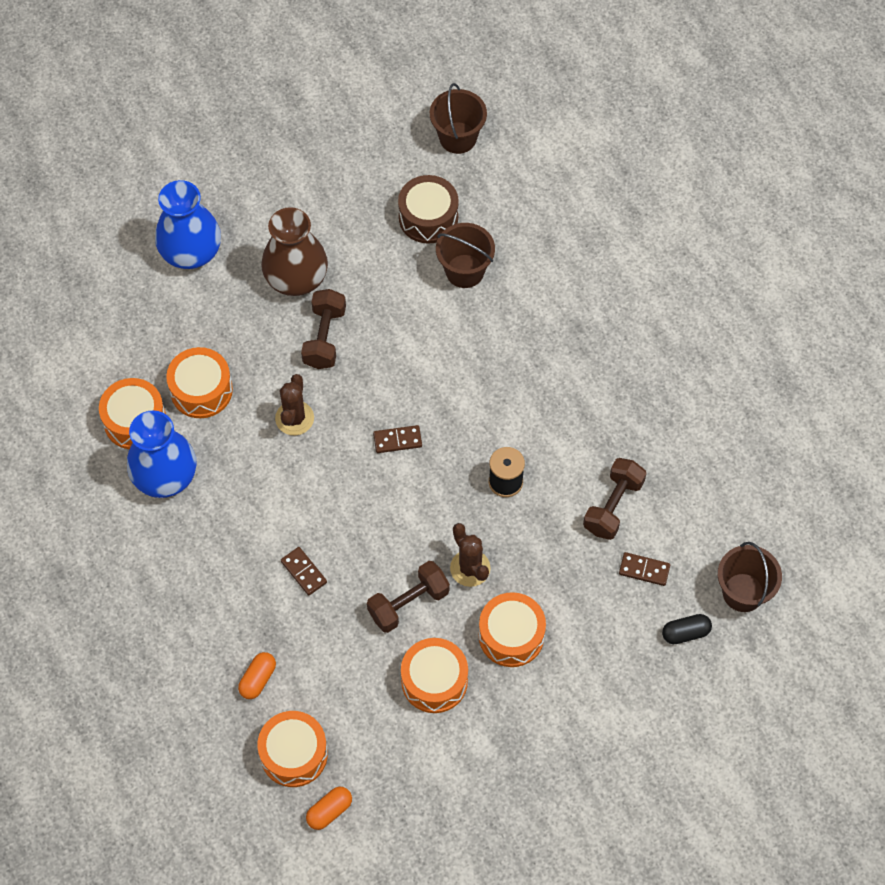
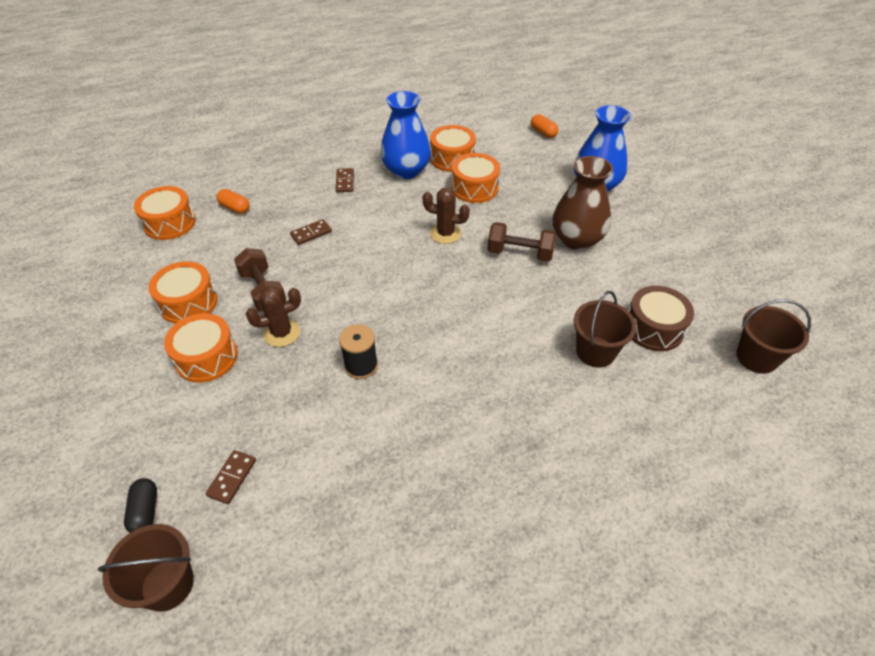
camera: 95 degrees right, 15 degrees down
(329, 811) = (117, 239): orange capsule -> orange capsule (543, 132)
(397, 440) = (416, 293): brown domino -> brown domino (345, 182)
(613, 506) = (313, 456): brown dumbbell -> none

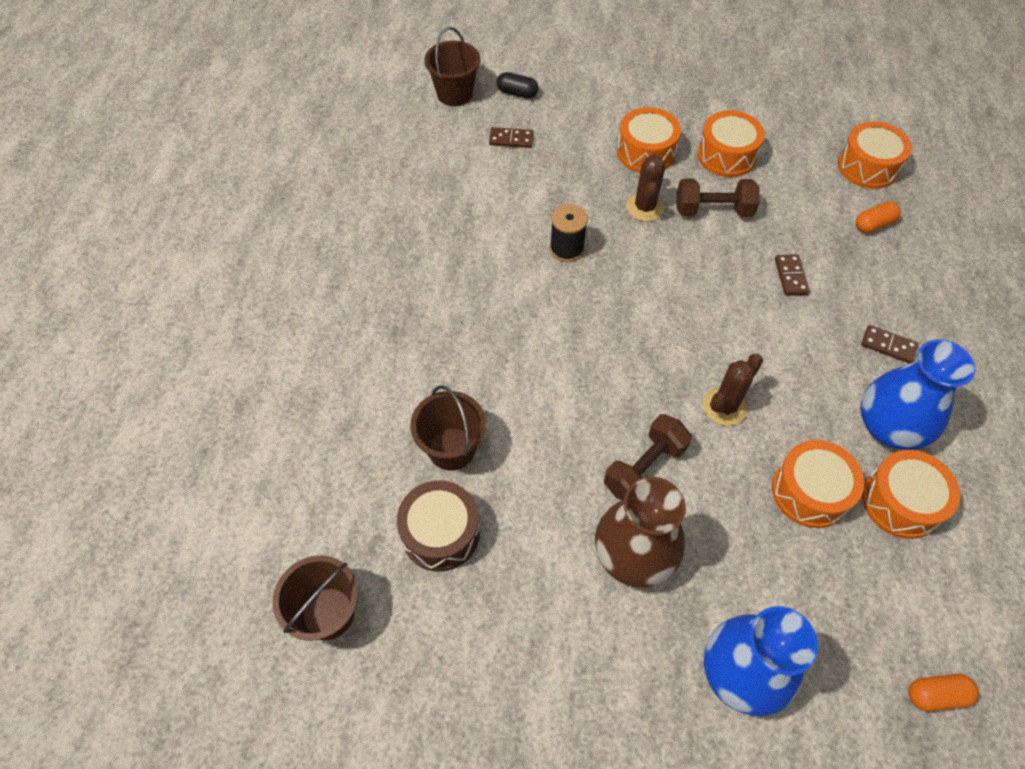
camera: 120 degrees right, 10 degrees up
(232, 478) = (511, 139): brown domino -> brown domino turned 45 degrees counterclockwise

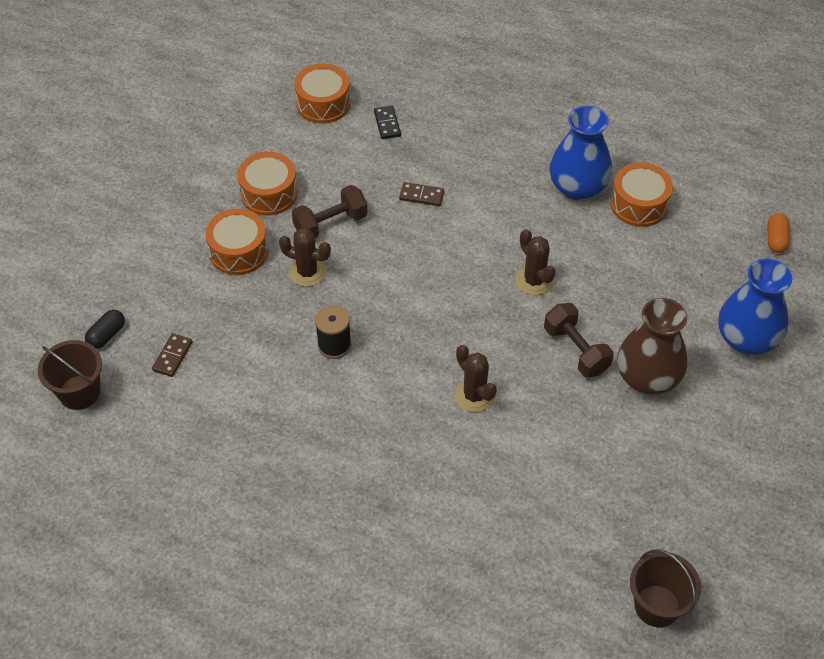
camera: 75 degrees left, 5 degrees down
(440, 533) = (602, 508): brown drum -> none
(452, 449) = (524, 484): brown bucket -> none
(547, 380) = (474, 395): none -> brown cactus
(713, 210) = (330, 224): brown dumbbell -> brown dumbbell turned 45 degrees clockwise
(810, 492) = (619, 253): orange drum -> none
(873, 224) = (387, 124): orange capsule -> black domino
(888, 345) = (507, 160): brown domino -> none

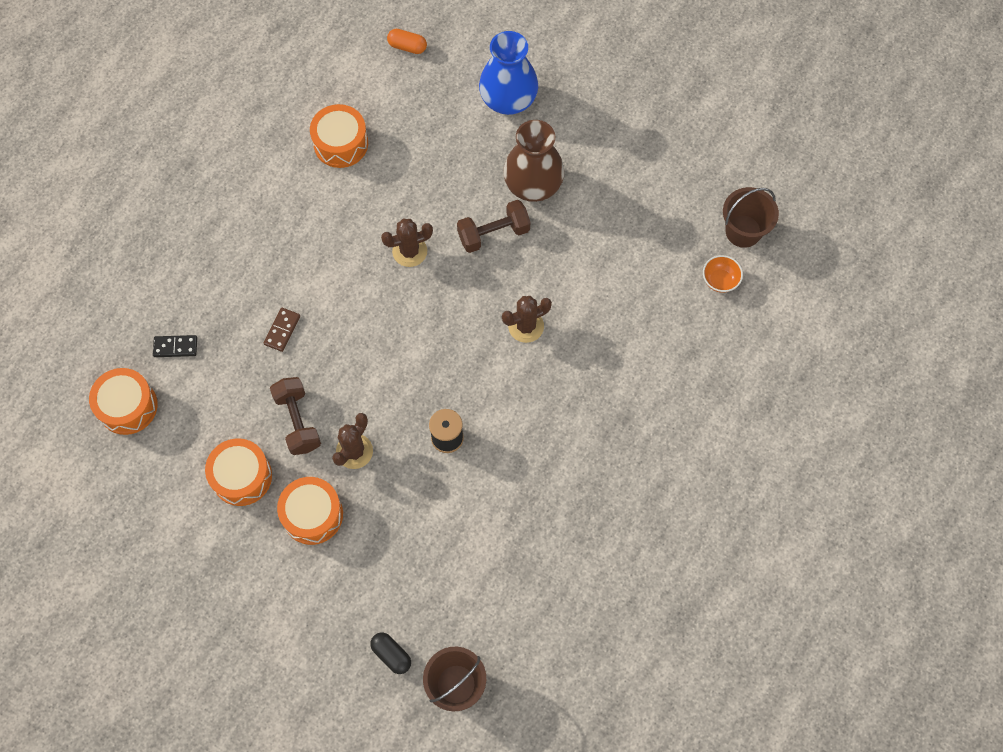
camera: 80 degrees left, 15 degrees up
(172, 356) = (430, 590): brown domino -> none
(577, 187) = (307, 190): blue vase -> none
(582, 586) = (720, 280): none -> orange bowl

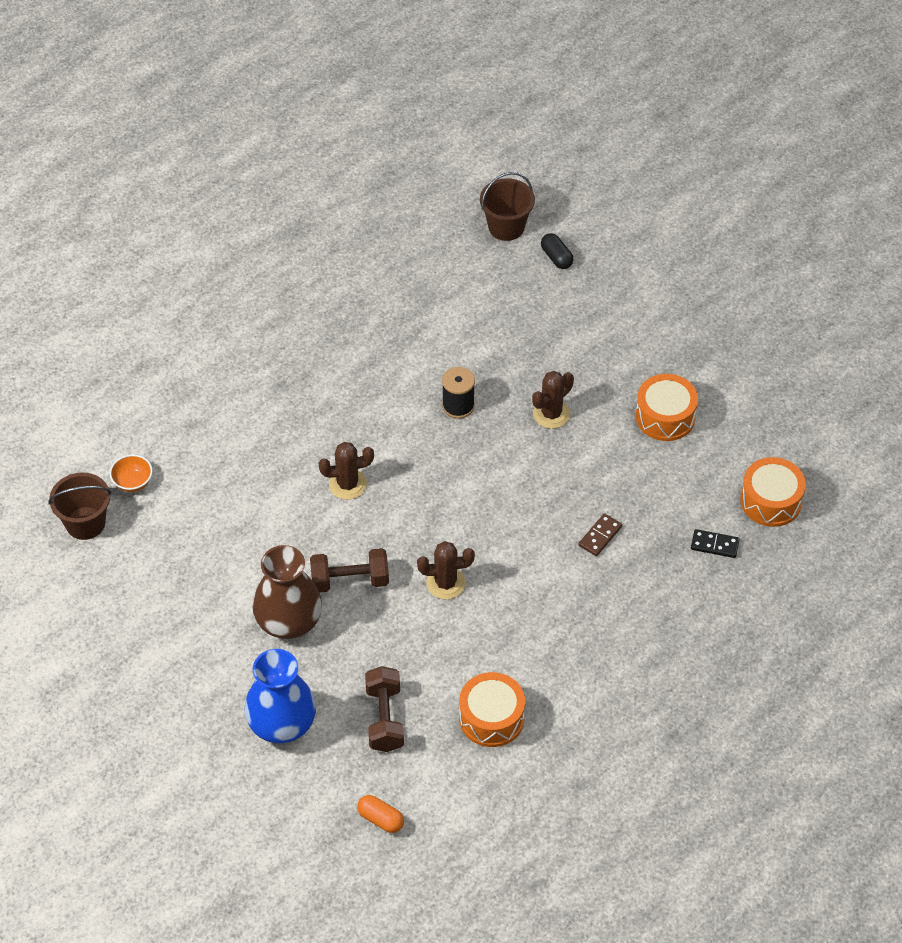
camera: 165 degrees left, 15 degrees down
(298, 421) = (601, 451): brown dumbbell -> brown dumbbell (384, 718)
(312, 515) = (603, 372): orange drum -> none

